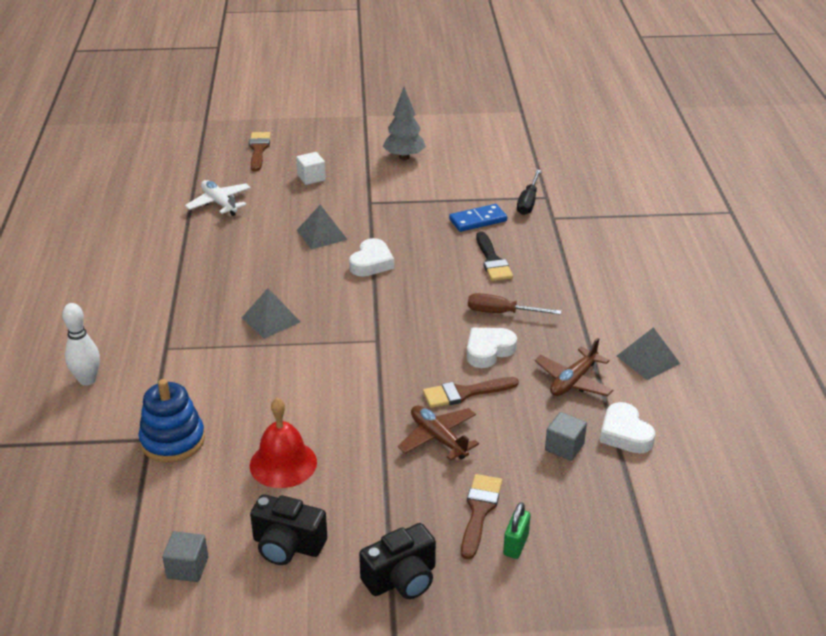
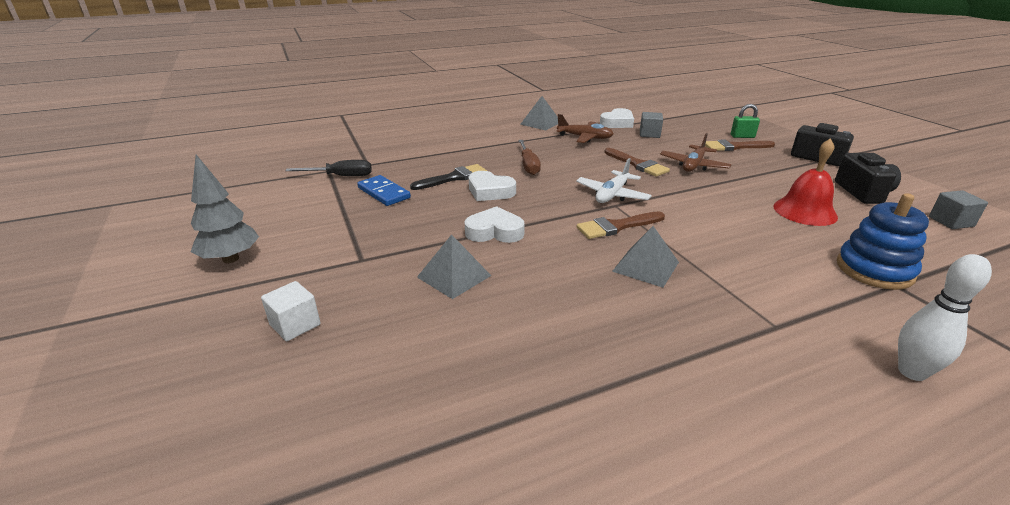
camera: 110 degrees left, 5 degrees down
(219, 203) = (401, 409): white plane -> white plane (612, 195)
(258, 149) = (172, 427): brown brush -> brown brush (616, 226)
(488, 351) = (581, 163): white heart -> white heart (490, 191)

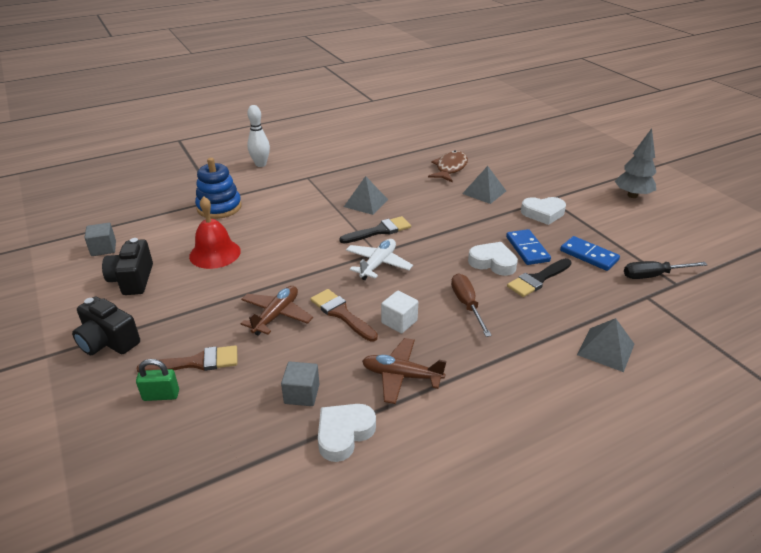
camera: 175 degrees right, 5 degrees up
(295, 325) = (550, 167): white cube -> white cube (399, 321)
(445, 201) = (527, 249): none -> blue domino
(493, 334) = (450, 168): none -> brown fish
(494, 231) = (471, 222): white heart -> white heart (543, 213)
(540, 123) = (476, 424): grey pyramid -> grey pyramid (606, 349)
(616, 226) = (379, 231): brown brush -> black brush

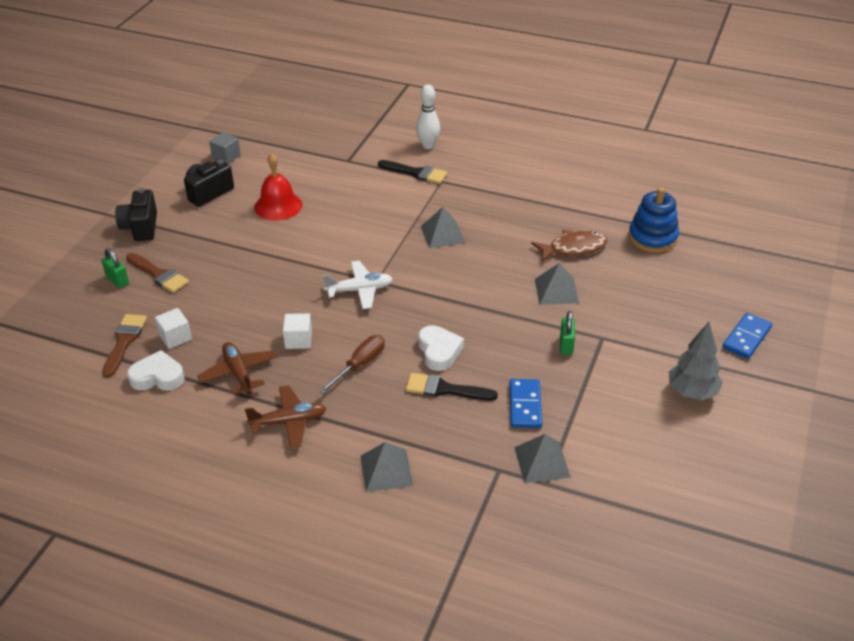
camera: 50 degrees right, 5 degrees up
(219, 207) = (338, 168): blue stacking toy -> blue stacking toy (652, 237)
(276, 315) = (241, 278): brown plane -> brown plane (289, 422)
(302, 394) = (175, 337): grey cube -> white cube
(341, 314) = (276, 307): brown brush -> brown brush (124, 341)
(379, 231) = (408, 265): black brush -> black brush (416, 173)
(527, 249) = (487, 362): blue domino -> blue domino (746, 338)
(543, 213) = (566, 345): white heart -> green padlock
(653, 275) = (541, 462): black screwdriver -> grey pyramid

